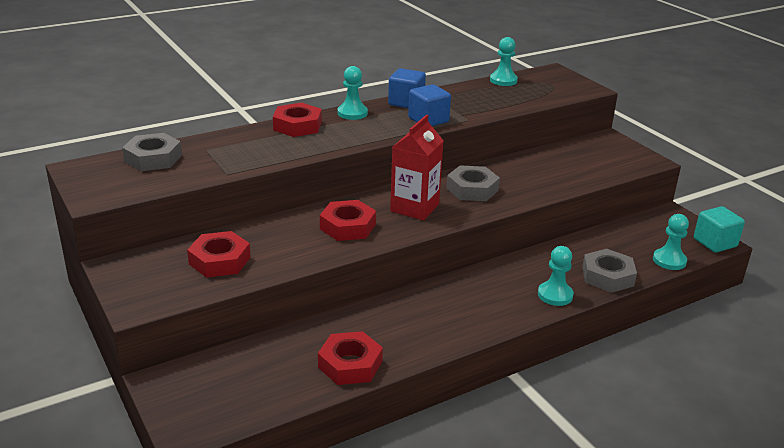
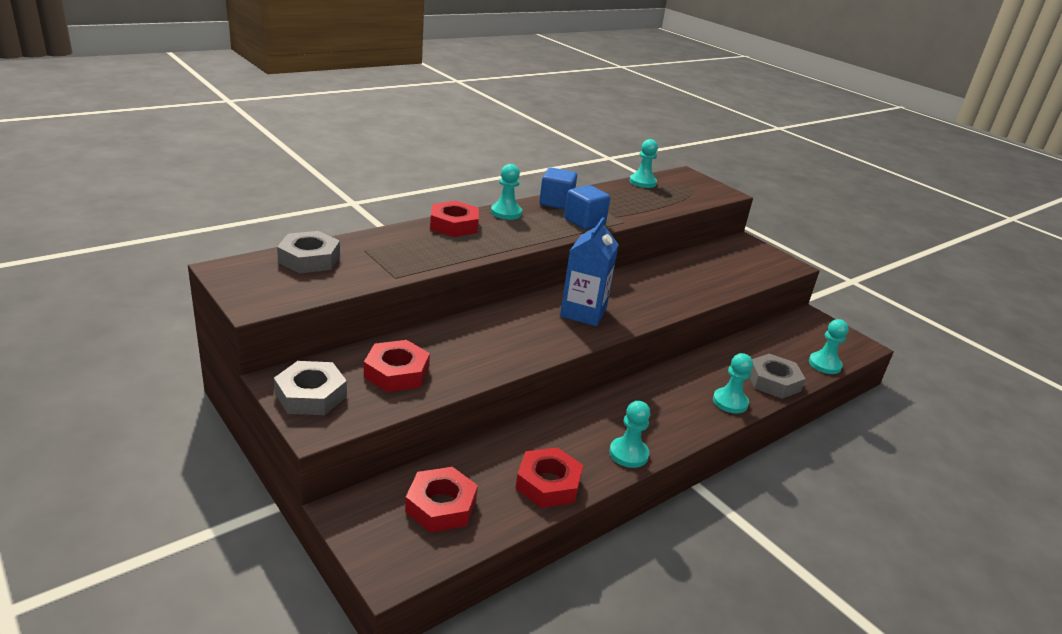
camera: 10 degrees left, 0 degrees up
(347, 226) = (521, 333): red nut -> red nut (441, 506)
(414, 208) = (583, 312): red carton -> blue carton
(436, 340) = (628, 454): none -> turquoise pawn
(472, 189) = (634, 293): grey nut -> grey nut (311, 395)
(715, 243) = (859, 346): turquoise cube -> none

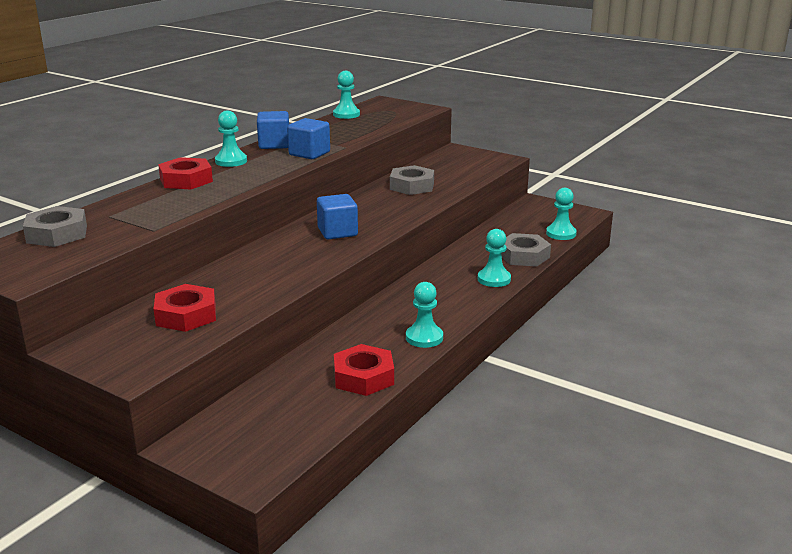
camera: 15 degrees left, 5 degrees down
(311, 395) = (111, 351): grey nut -> grey nut (412, 186)
(441, 506) = (273, 418): red nut -> none
(583, 312) = (337, 232): blue carton -> blue cube

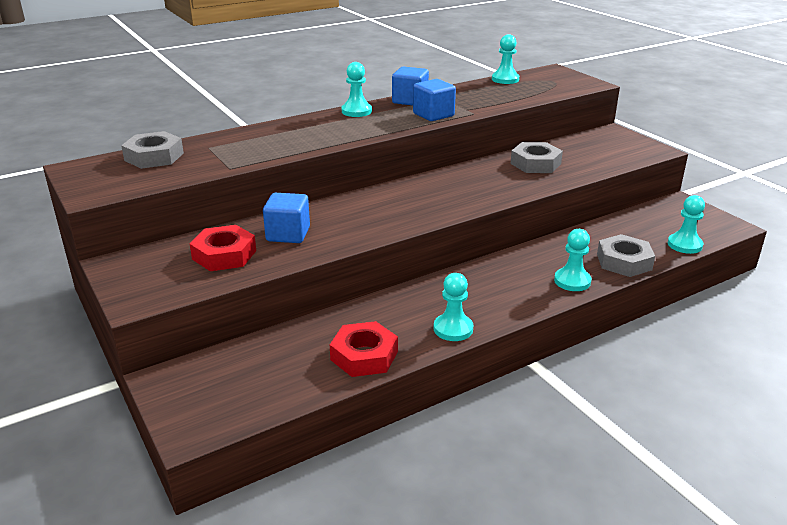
camera: 25 degrees right, 5 degrees up
(186, 180) = (301, 124): red nut -> none
(337, 232) = (423, 199): blue cube -> blue cube (288, 234)

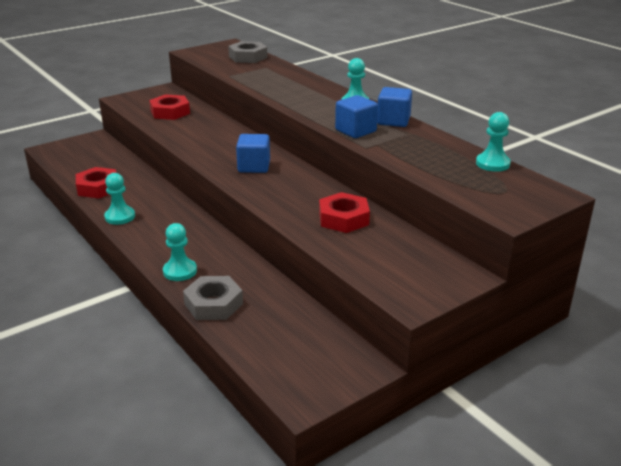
camera: 85 degrees right, 0 degrees up
(288, 234) = (196, 126): blue cube -> blue cube (254, 167)
(535, 164) = (343, 218): grey nut -> red nut
(684, 245) = (250, 351): turquoise pawn -> none

